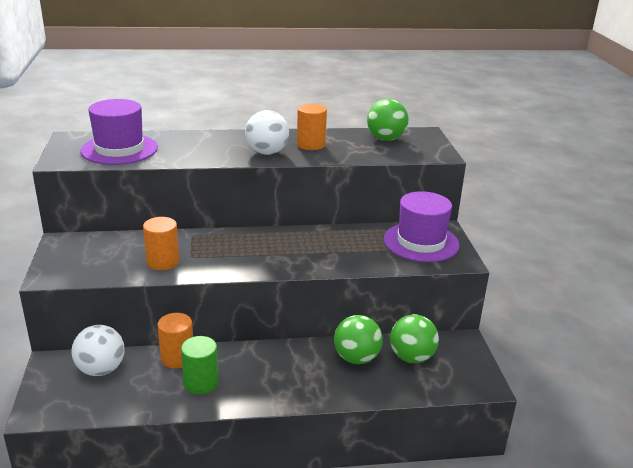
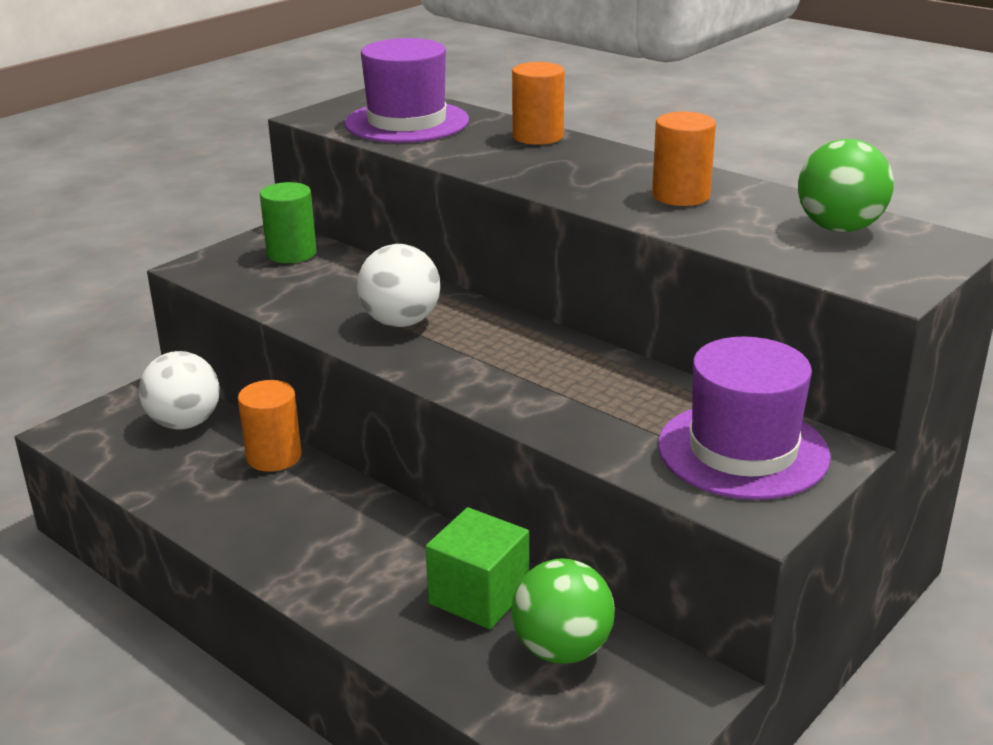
camera: 50 degrees right, 0 degrees up
(163, 262) = (330, 304): orange cylinder -> orange cylinder (538, 136)
(201, 383) = (248, 501): green cylinder -> green cylinder (291, 253)
(267, 152) = (586, 185): white ball -> white ball (401, 322)
(356, 358) = (479, 596): green ball -> green cube

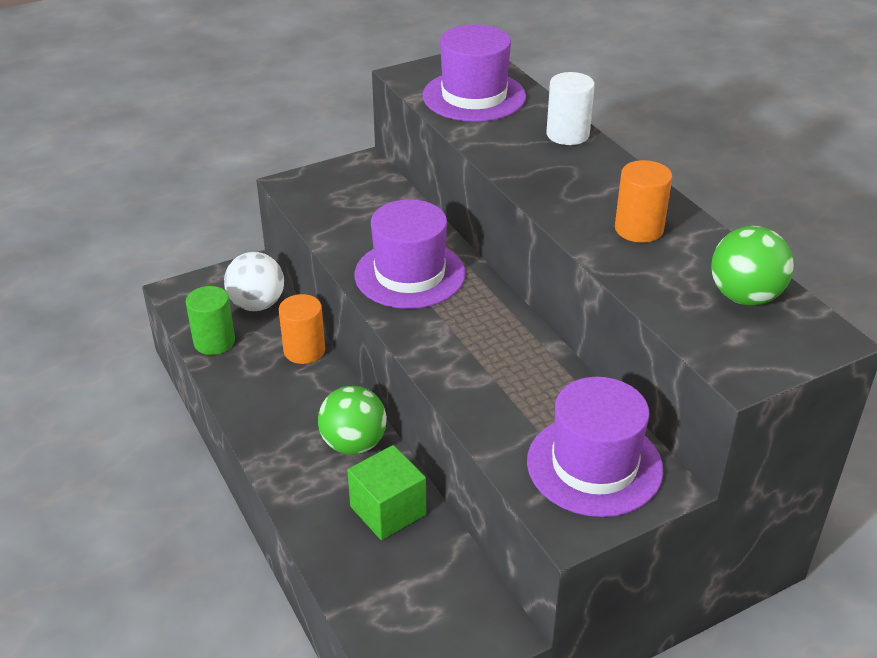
camera: 20 degrees right, 10 degrees up
(291, 253) = (365, 186): green cylinder -> green cylinder (214, 342)
(401, 322) = (410, 274): white ball -> purple hat
(538, 136) = (567, 134): orange cylinder -> white cylinder
(562, 649) = (422, 572): green ball -> green ball (354, 444)

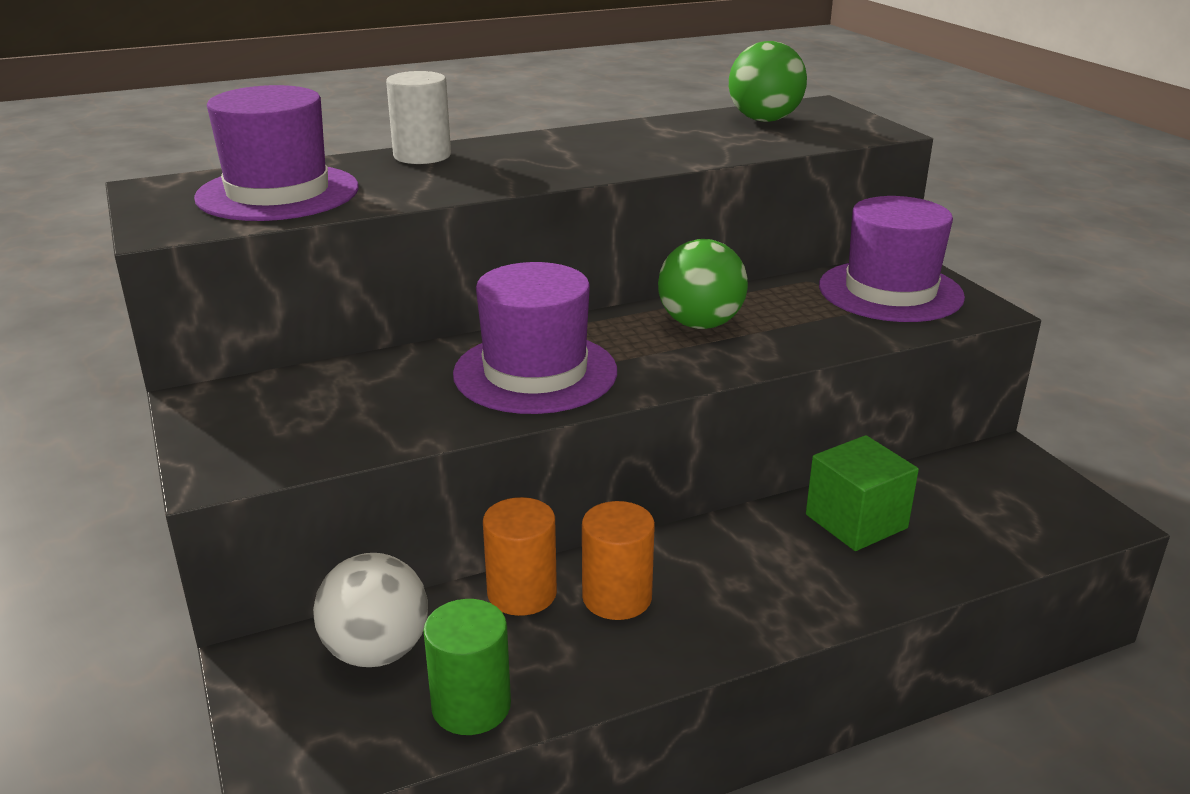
camera: 85 degrees left, 10 degrees down
(354, 444) = (736, 546): green ball -> green ball (700, 324)
(639, 229) = (644, 143): orange cylinder -> orange cylinder (617, 597)

